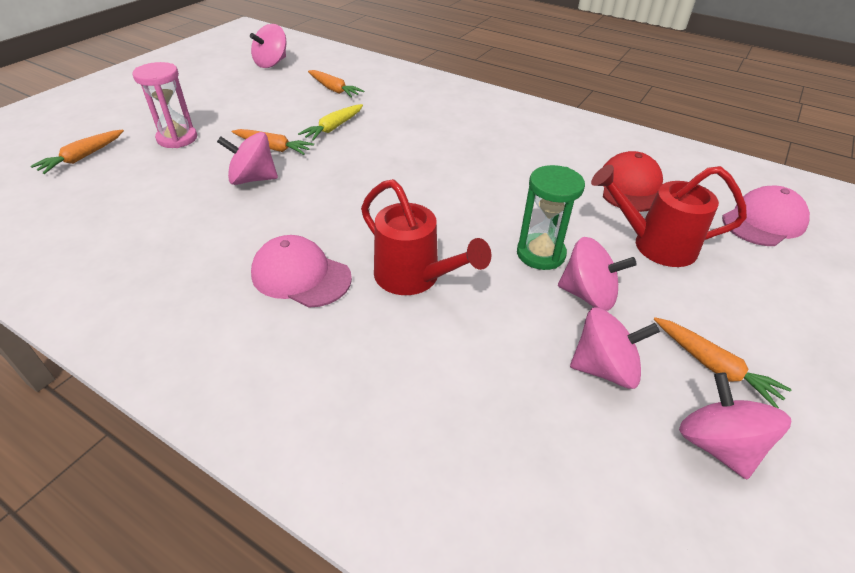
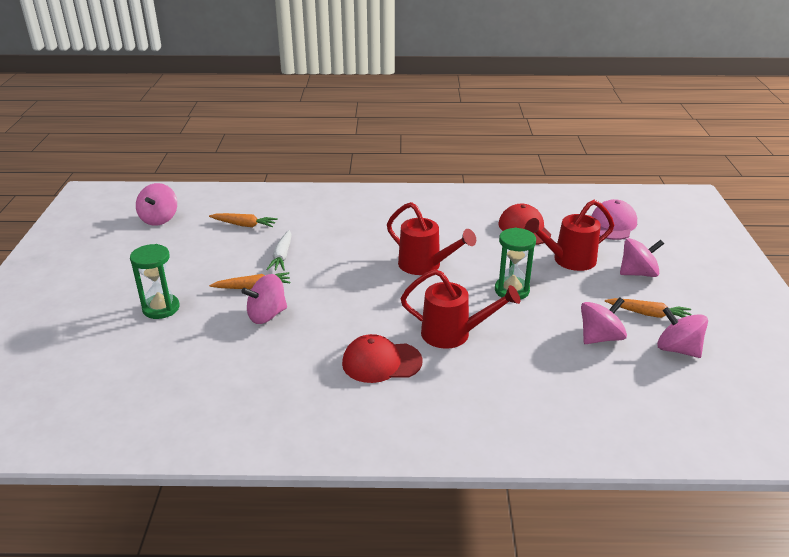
camera: 30 degrees left, 10 degrees down
(83, 157) = (96, 352): orange carrot -> none
(177, 138) = (161, 308): pink hourglass -> green hourglass
(301, 276) = (381, 362): pink cap -> red cap
(333, 128) = (282, 256): yellow carrot -> white carrot
(465, 187) = (425, 265): none -> red watering can
(588, 295) = (558, 303): pink spinning top -> pink spinning top (638, 273)

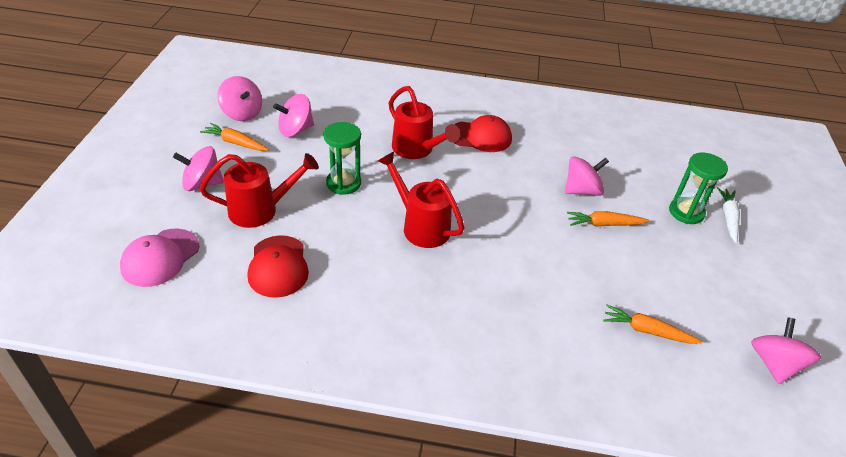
camera: 175 degrees left, 10 degrees up
(282, 256) = (583, 265): white carrot -> white carrot (728, 218)
(453, 334) = (416, 150): red watering can -> red watering can turned 150 degrees counterclockwise

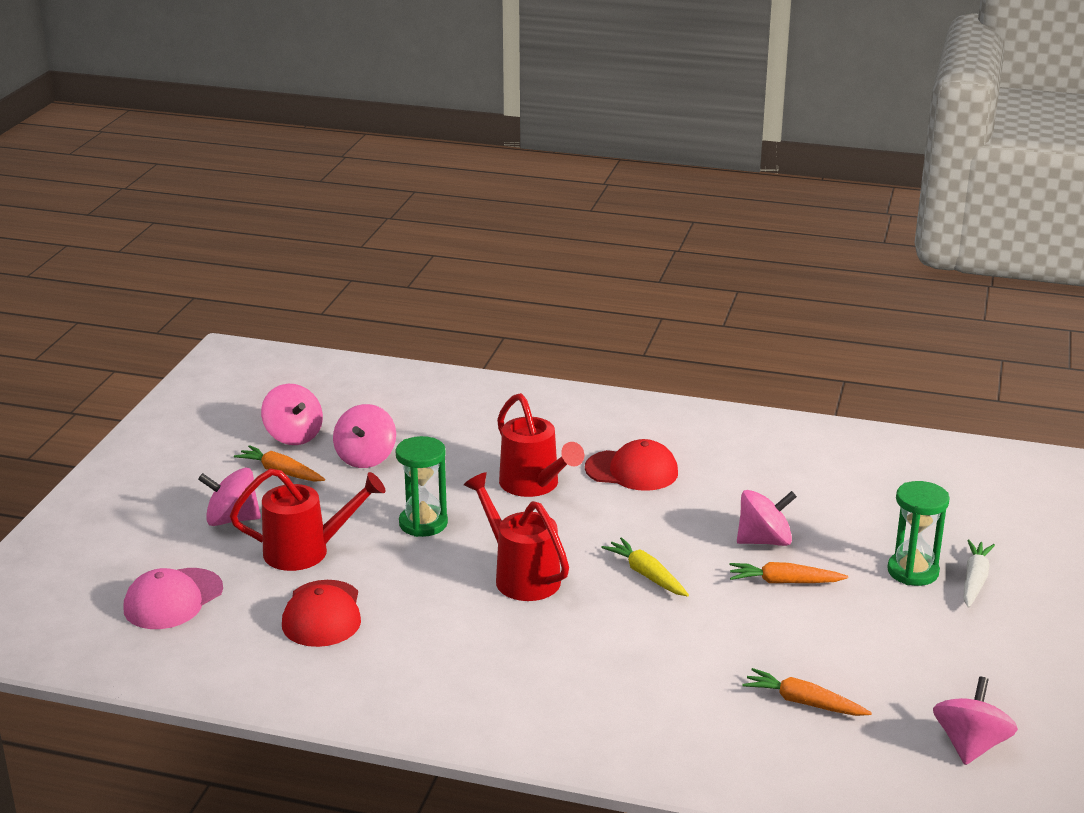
camera: 10 degrees right, 15 degrees down
(295, 130) = (366, 458): pink spinning top -> pink spinning top turned 60 degrees counterclockwise
(509, 222) = (646, 575): none -> yellow carrot

